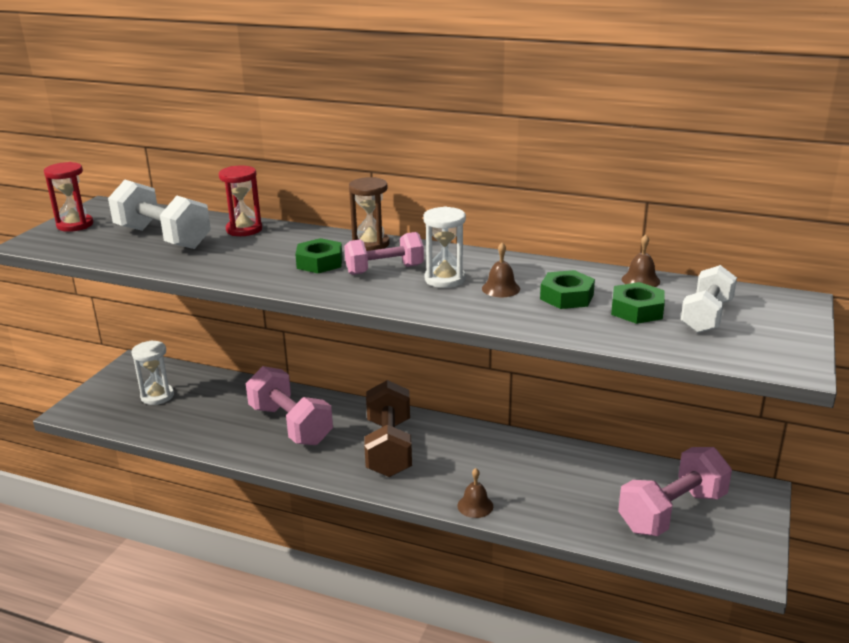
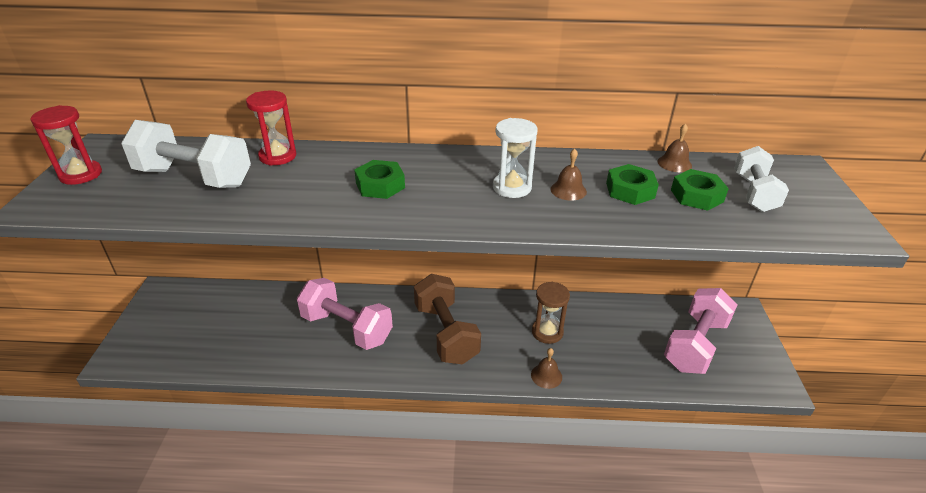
camera: 20 degrees left, 10 degrees up
(157, 396) = (201, 323): white hourglass -> none
(371, 244) = (415, 157): brown hourglass -> brown hourglass (547, 332)
(384, 270) = (449, 185): pink dumbbell -> none

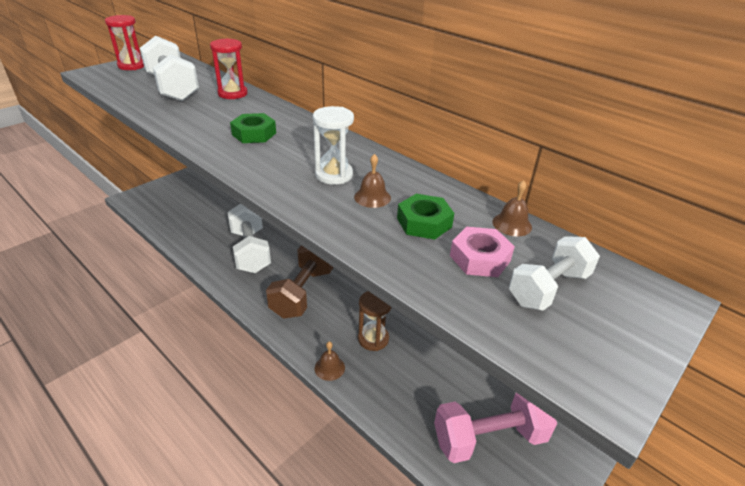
camera: 40 degrees right, 0 degrees up
(347, 328) = (250, 251): pink dumbbell -> white dumbbell
(696, 196) = (480, 258): green nut -> pink nut

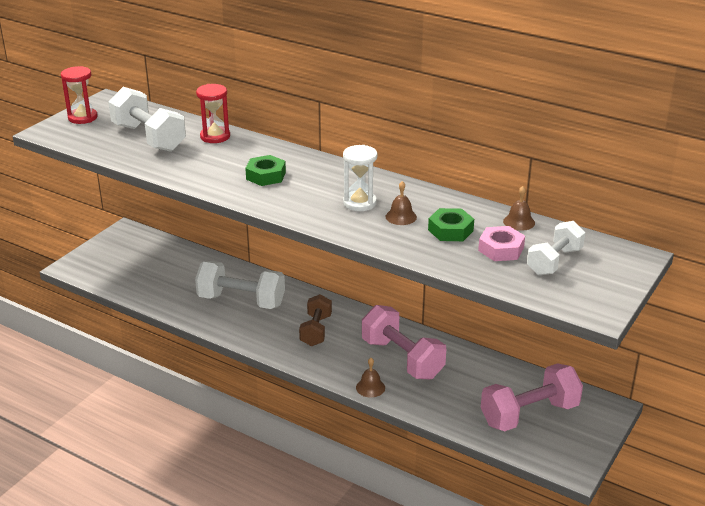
camera: 10 degrees left, 5 degrees down
(250, 251) = (241, 301): white dumbbell -> white dumbbell turned 45 degrees counterclockwise
(303, 292) = (316, 330): brown dumbbell -> brown dumbbell, size x0.64
(373, 339) = (402, 359): brown hourglass -> pink dumbbell

